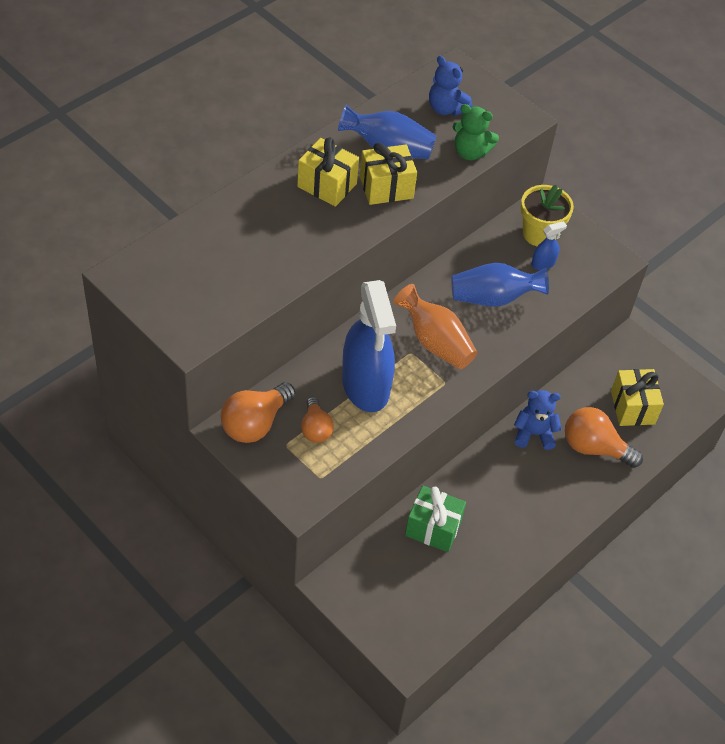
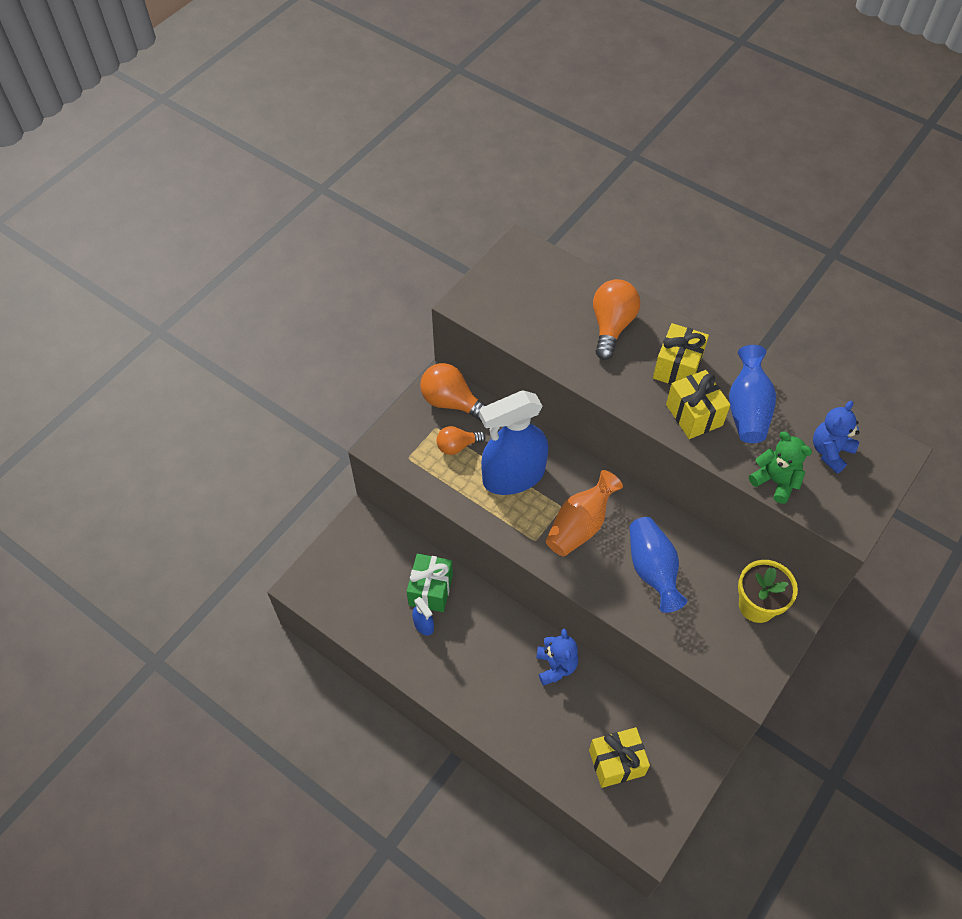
camera: 85 degrees right, 5 degrees up
(470, 152) = (775, 481): green teddy bear -> green teddy bear turned 120 degrees clockwise
(543, 263) = (716, 613): blue spray bottle -> blue spray bottle (423, 625)
(594, 448) = (554, 726): orange light bulb -> orange light bulb (611, 326)

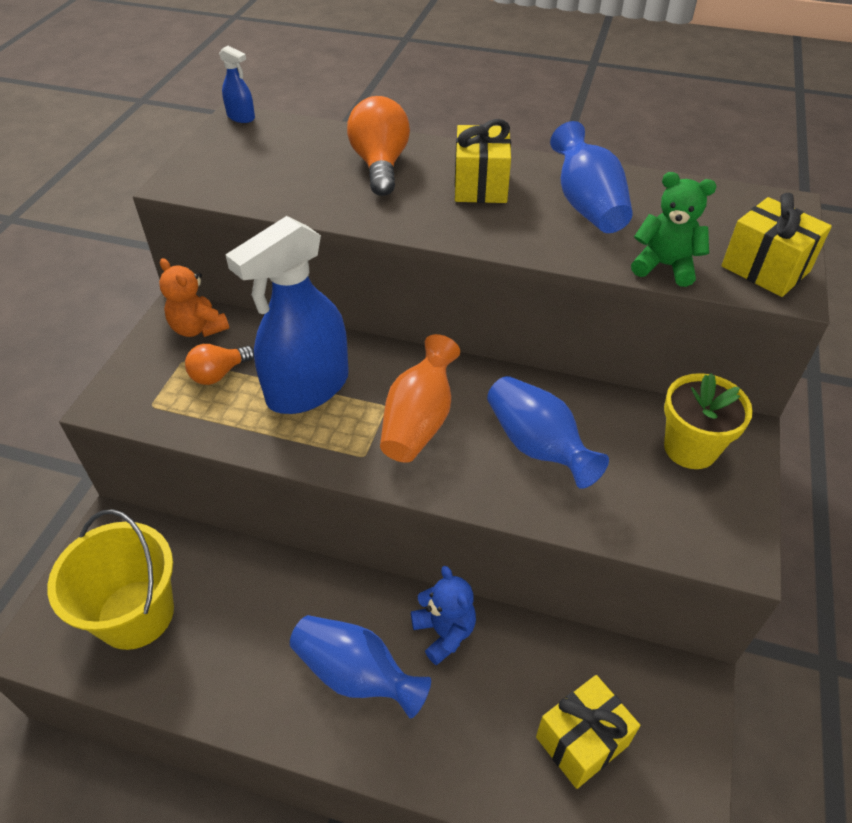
camera: 20 degrees left, 10 degrees down
(365, 588) = (136, 614): none -> yellow bucket
(423, 625) = (236, 638): blue spray bottle -> blue spray bottle (241, 117)
(431, 590) = (235, 586): green gift -> none
(452, 402) = (198, 328): orange light bulb -> orange teddy bear
(491, 674) = (356, 674): none -> blue vase
(694, 415) = (525, 225): yellow gift -> yellow gift (765, 269)
(830, 451) = (710, 222): blue teddy bear -> none

